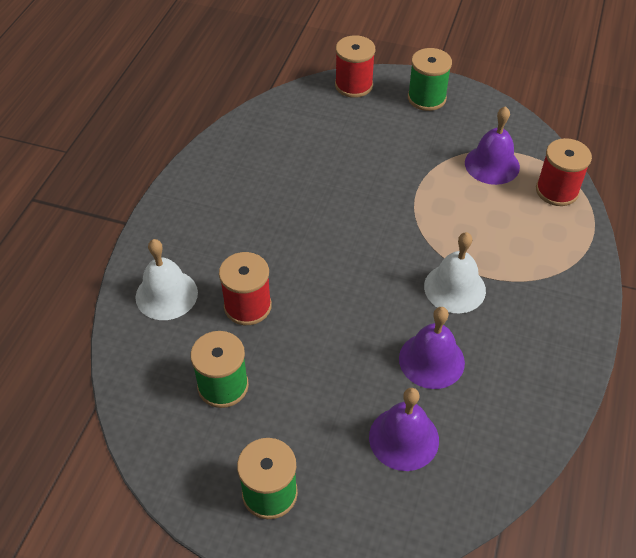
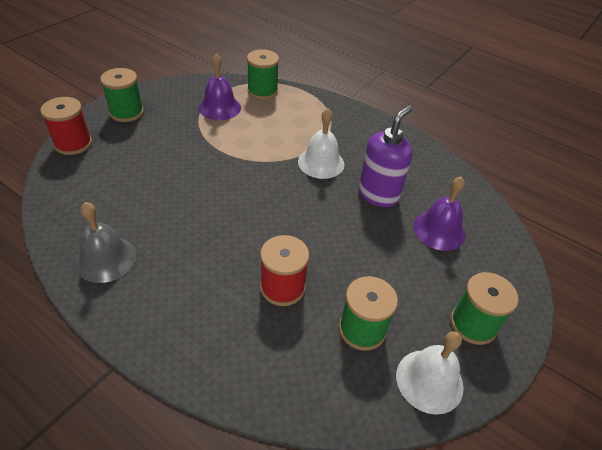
camera: 75 degrees left, 5 degrees down
(166, 294) = (238, 349): white bell -> white bell (429, 380)
(225, 171) = (106, 259): none -> grey bell
(431, 360) = (378, 195): purple bell -> purple soap dispenser
(557, 191) = (262, 91): red spool -> green spool

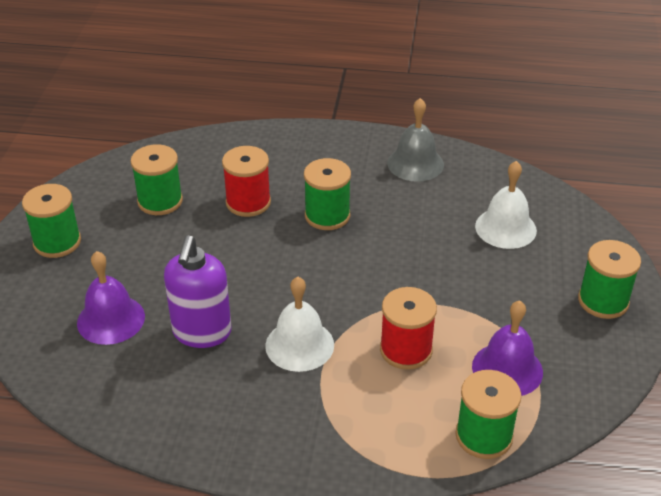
camera: 155 degrees right, 5 degrees down
(73, 144) = (593, 236): red spool -> red spool (406, 350)
(228, 242) = (327, 215): none -> green spool
(429, 380) = (90, 191): white bell -> white bell (505, 228)

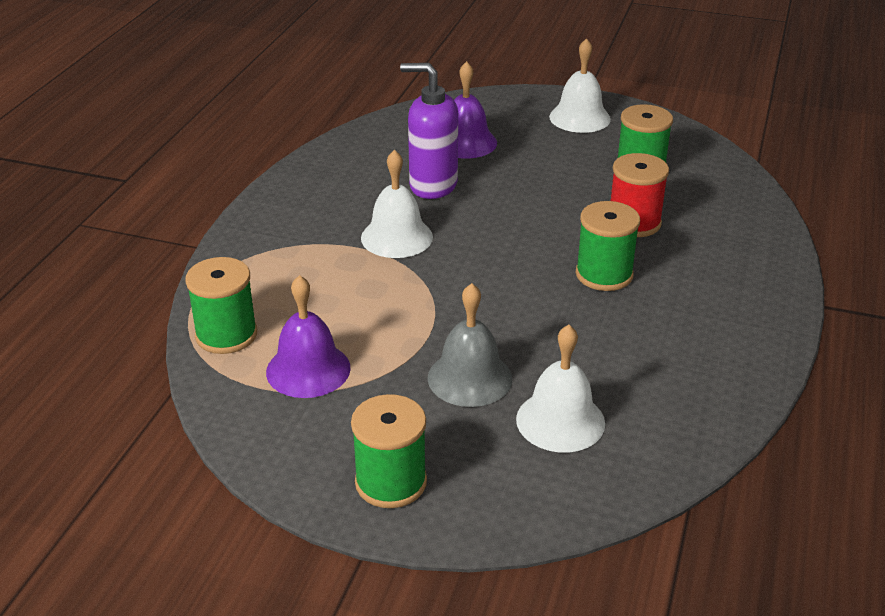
camera: 100 degrees right, 5 degrees down
(57, 242) = (579, 117): green spool -> white bell
(406, 350) = (365, 302): red spool -> none
(415, 163) = (714, 361): grey bell -> grey bell (469, 378)

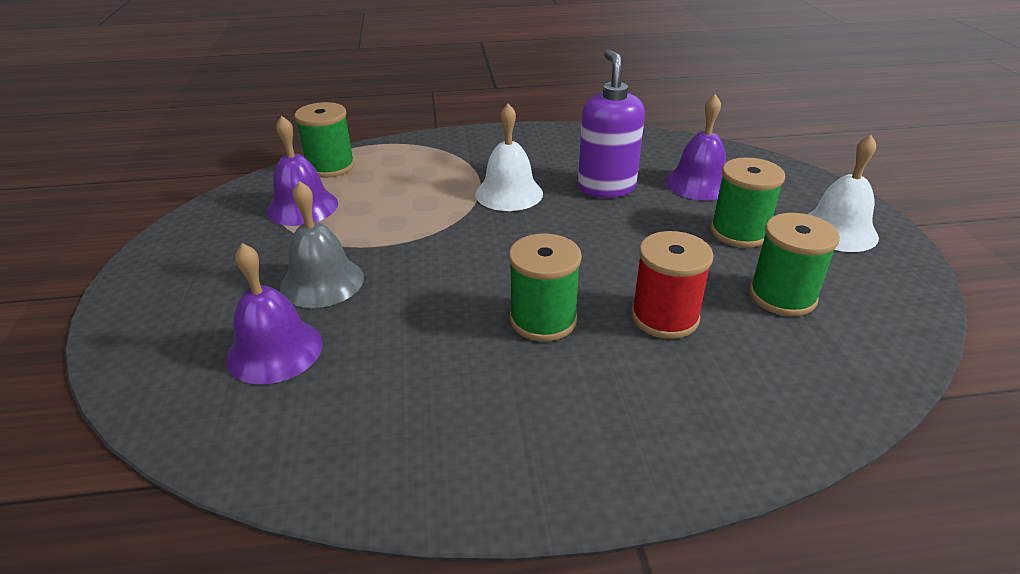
camera: 65 degrees right, 0 degrees up
(391, 482) = (169, 280): green spool -> green spool (739, 232)
(560, 421) = (275, 350): white bell -> purple bell

